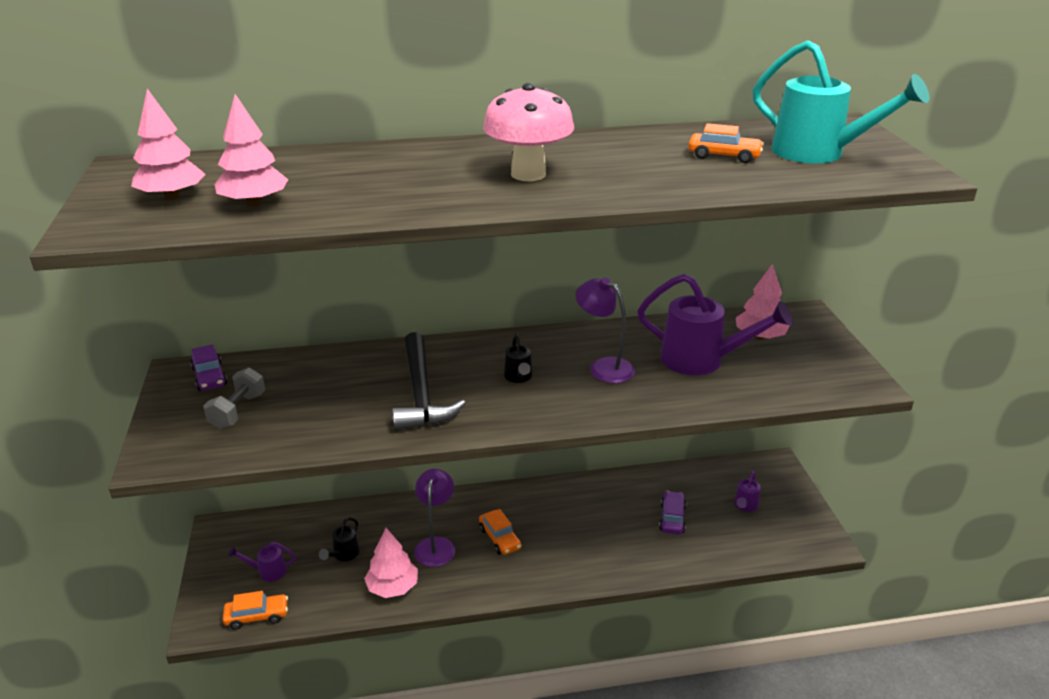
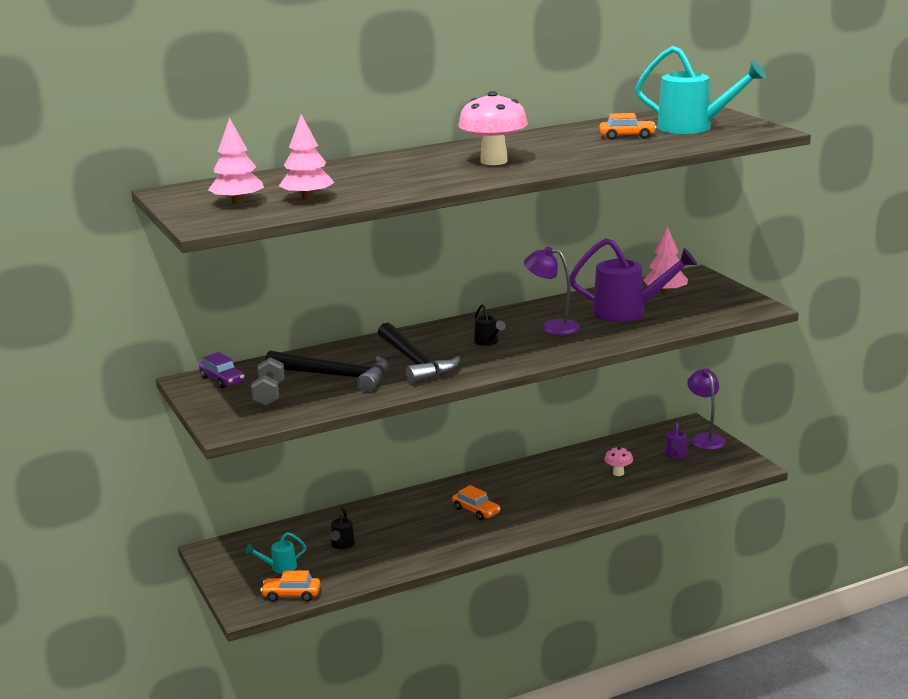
camera: 15 degrees left, 10 degrees down
(257, 616) = (291, 594): orange car -> orange car turned 150 degrees counterclockwise
(268, 571) = (279, 567): purple watering can -> turquoise watering can
(324, 397) = (335, 376): none -> black hammer
(393, 587) = (401, 556): pink tree -> none
(436, 545) = (422, 525): purple lamp -> purple lamp (705, 438)
(672, 518) = (618, 473): purple car -> pink mushroom

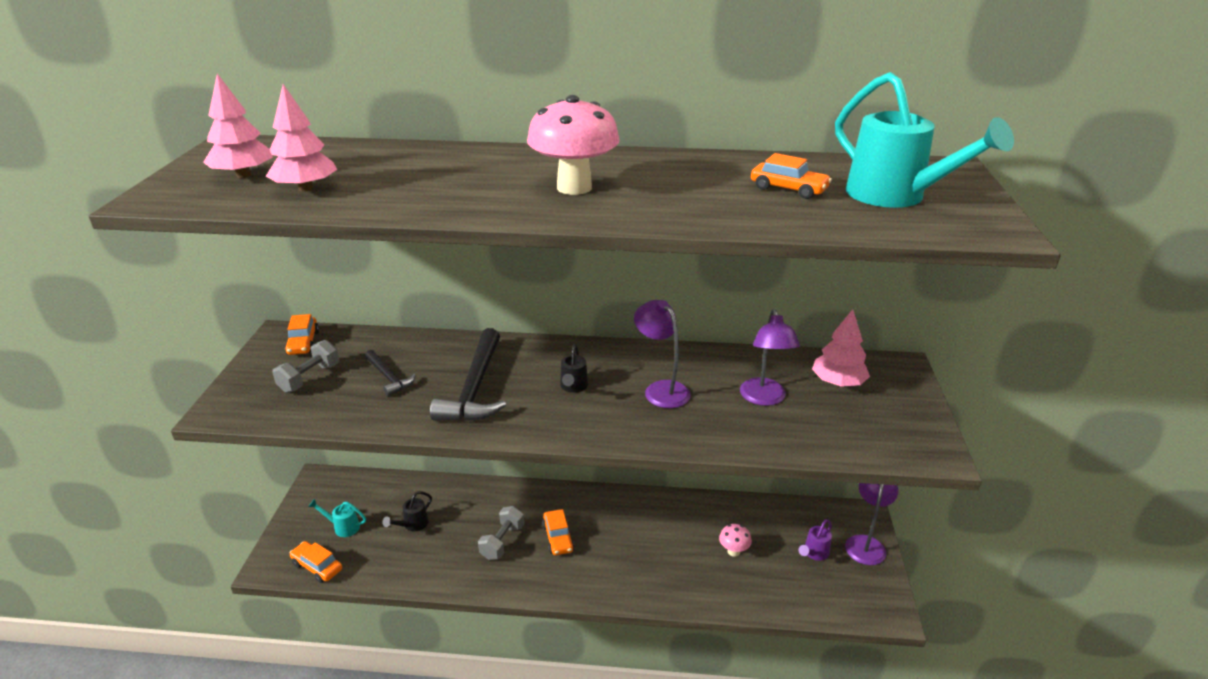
camera: 30 degrees right, 10 degrees up
(222, 380) = (303, 343): purple car -> orange car
(335, 376) = (389, 377): black hammer -> black hammer, size x0.54
(433, 528) = (502, 542): none -> grey dumbbell
(628, 312) = (764, 398): purple watering can -> purple lamp

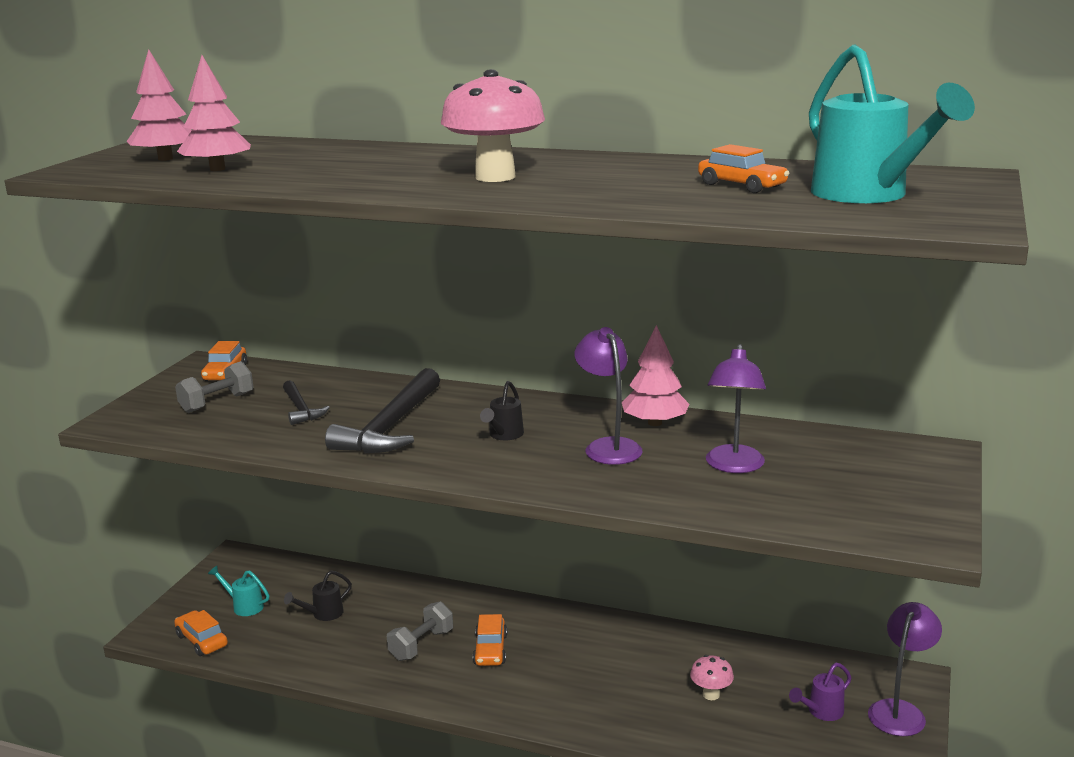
camera: 15 degrees right, 10 degrees down
(838, 382) = (840, 460): pink tree -> pink tree (655, 423)

